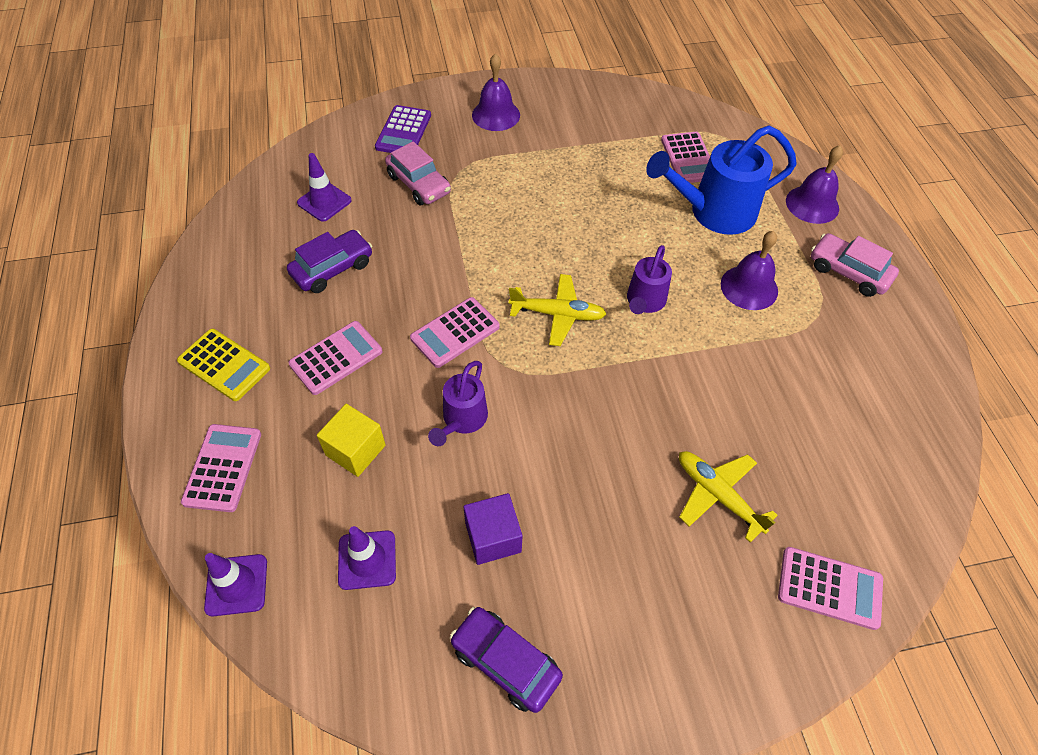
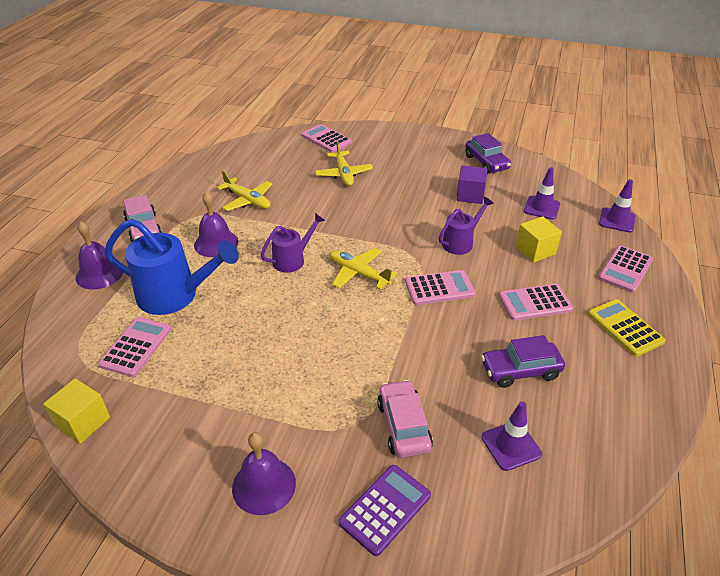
camera: 150 degrees left, 15 degrees down
(658, 101) = (83, 422): none -> yellow cube
(790, 371) = (248, 200): none -> yellow plane

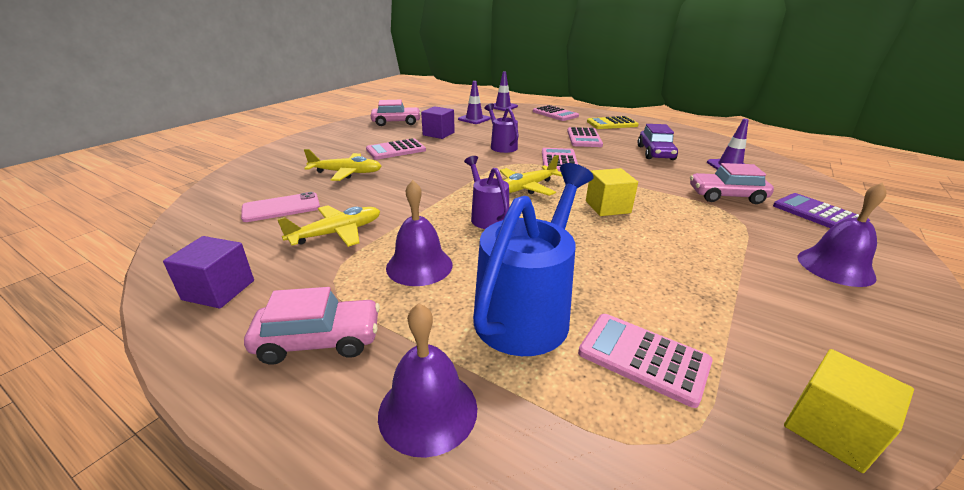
camera: 75 degrees left, 10 degrees down
(180, 184) = (219, 290): none -> purple cube
(275, 168) = (281, 208): none -> pink phone
(326, 139) = (259, 172): pink calculator -> pink calculator (396, 150)
(486, 162) = (396, 122): purple car -> pink car
(535, 250) = (524, 129): yellow cube -> yellow cube (607, 207)

